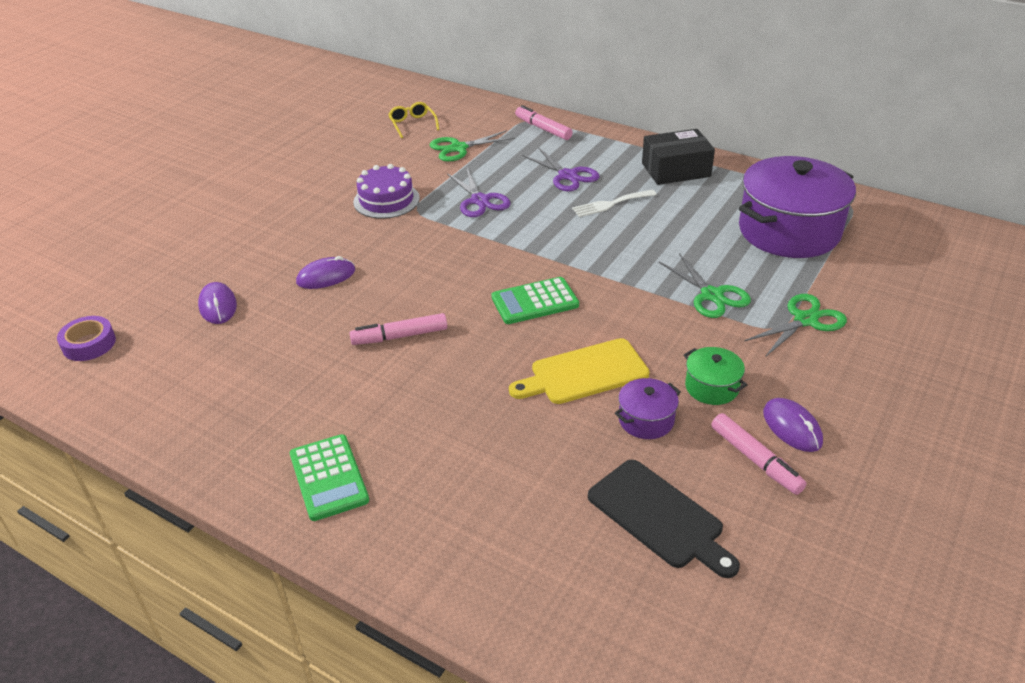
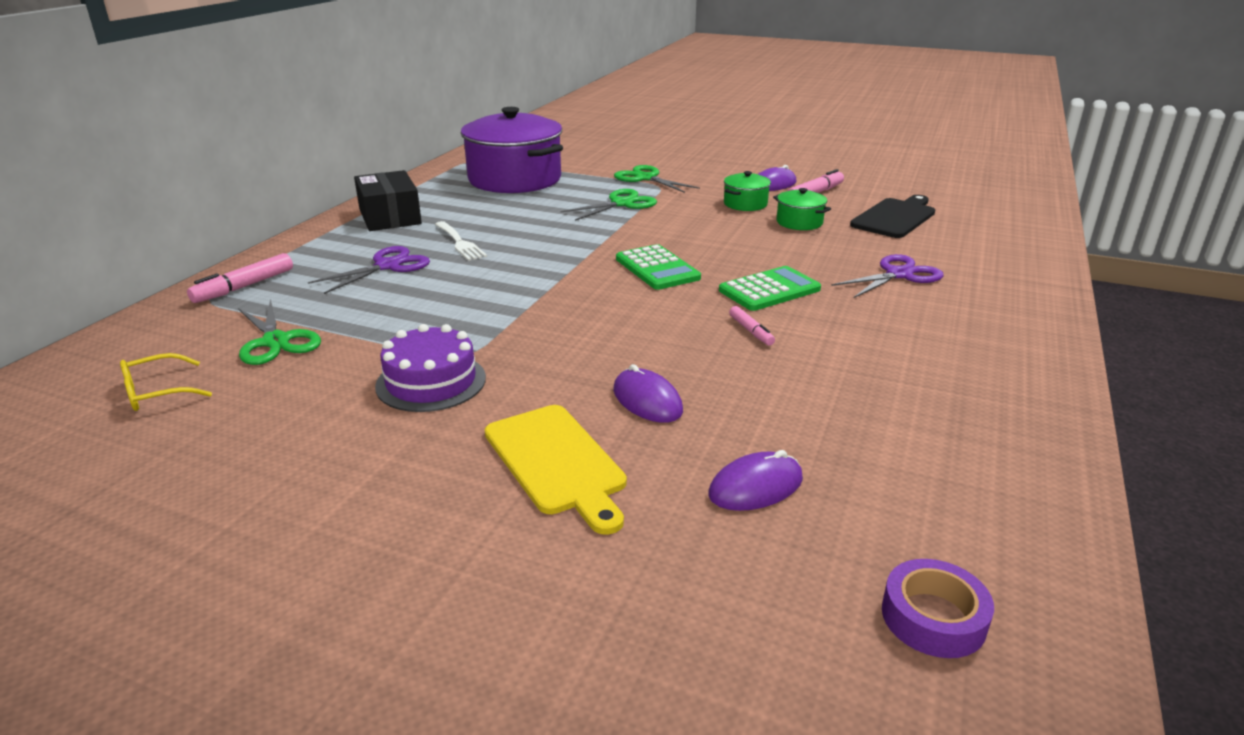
camera: 100 degrees left, 10 degrees down
(328, 477) = (987, 339): green calculator -> green calculator (769, 290)
(399, 336) = (751, 331): pink marker -> pink marker, size x0.61
(479, 200) = (442, 313): purple scissors -> purple scissors (899, 275)
(584, 373) = (756, 244): yellow cutting board -> yellow cutting board (556, 462)
(646, 420) = (799, 222): purple pot -> green pot

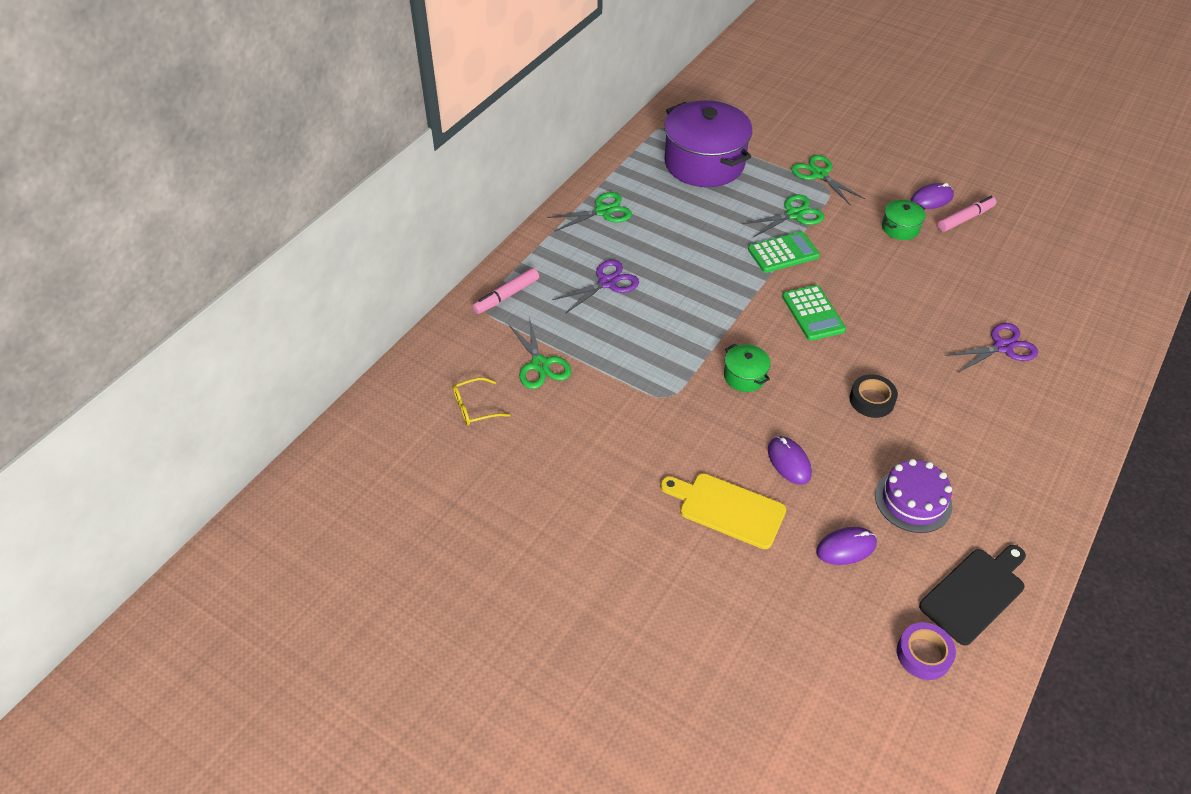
camera: 10 degrees right, 20 degrees up
(390, 217) = (603, 211): black box -> green scissors
(431, 382) = (647, 422): purple cake -> purple cake (913, 500)
(460, 243) = (660, 257): white fork -> none
(556, 462) = (727, 509): yellow cutting board -> yellow cutting board turned 135 degrees clockwise
(751, 331) = (871, 400): pink marker -> black tape
(769, 290) = (895, 353): green calculator -> green calculator (783, 253)
(799, 222) = (940, 263): green pot -> green pot (744, 376)
(895, 217) = (1025, 265): black cutting board -> black cutting board (975, 593)

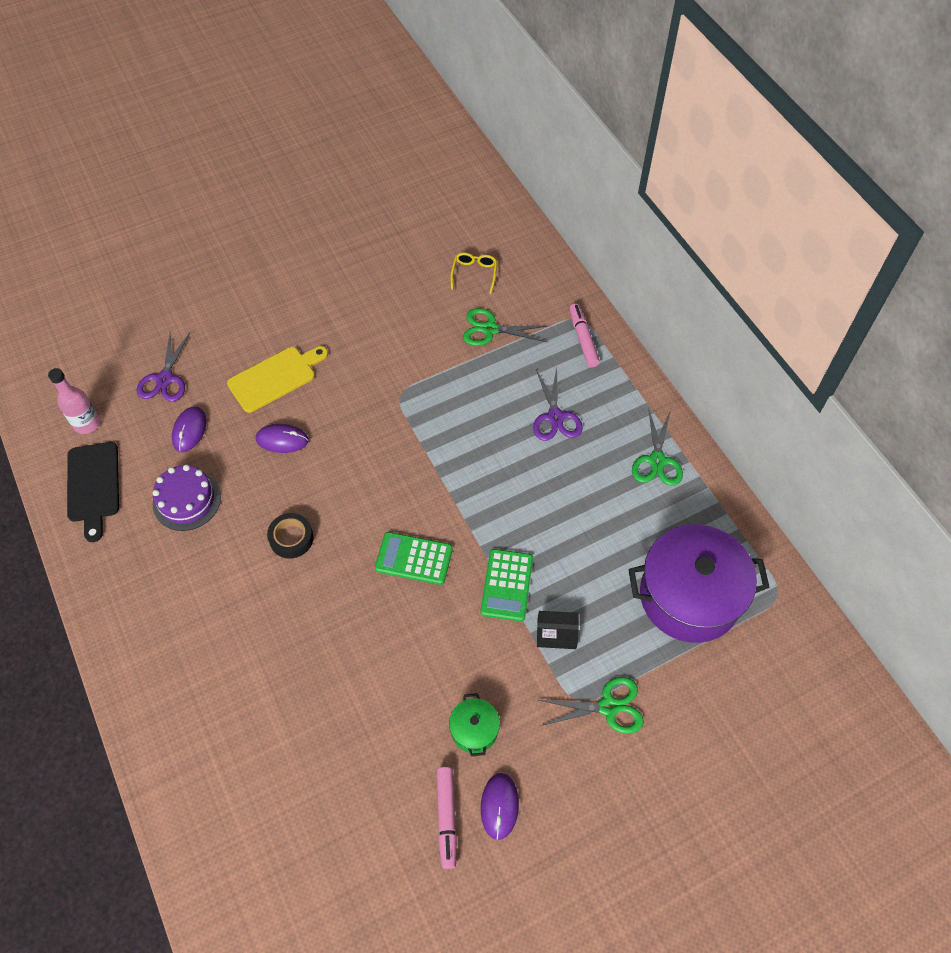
camera: 120 degrees right, 10 degrees up
(744, 376) = (382, 460): green pot -> none
(794, 215) = (556, 633): green scissors -> black box
(923, 654) = (87, 424): purple tape -> pink bottle
(1002, 347) = (263, 698): purple scissors -> purple scissors (165, 379)

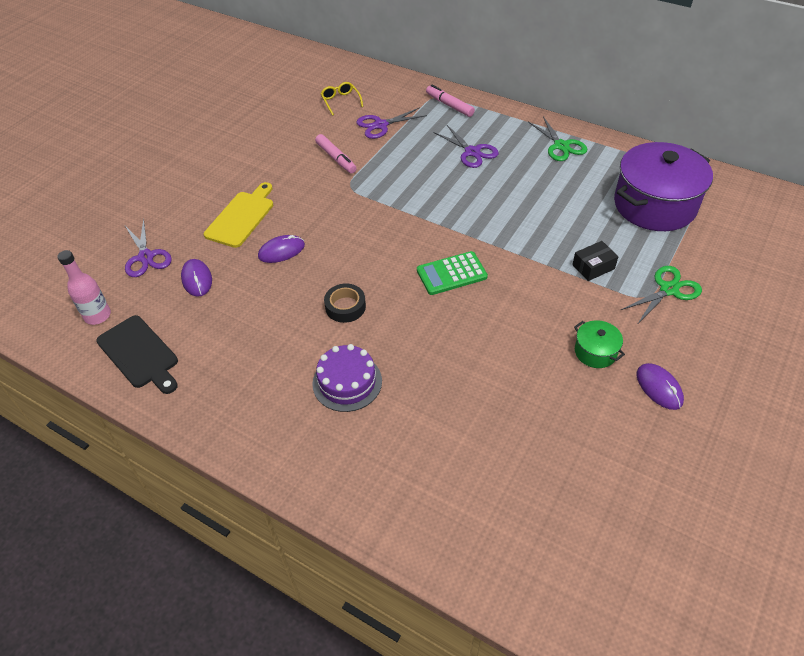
camera: 30 degrees left, 10 degrees down
(187, 500) = (234, 324): purple cake -> purple cake (347, 382)
(446, 818) = (631, 417): pink marker -> pink marker (336, 158)
(490, 329) = (380, 125): green scissors -> purple scissors
(506, 585) = (532, 257): green calculator -> none

